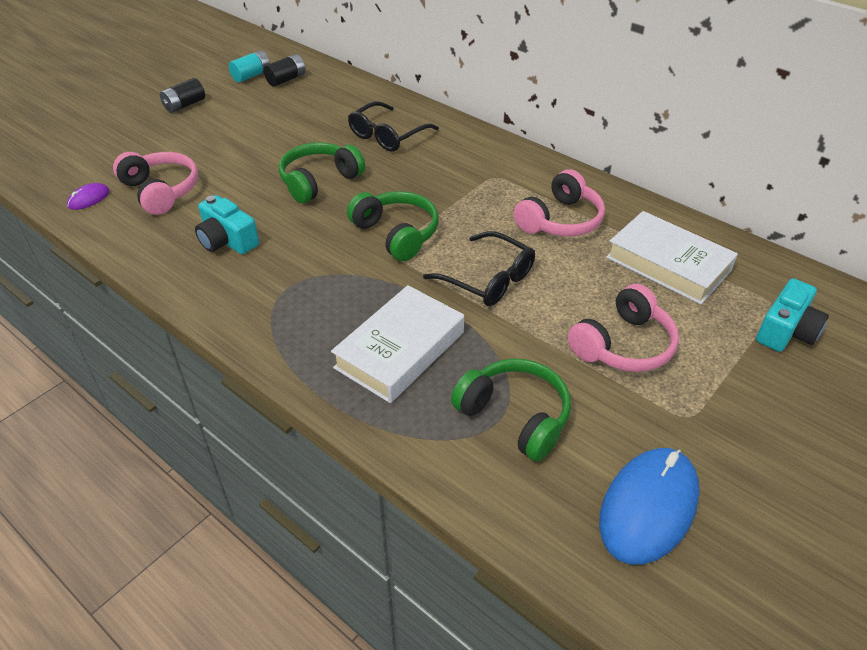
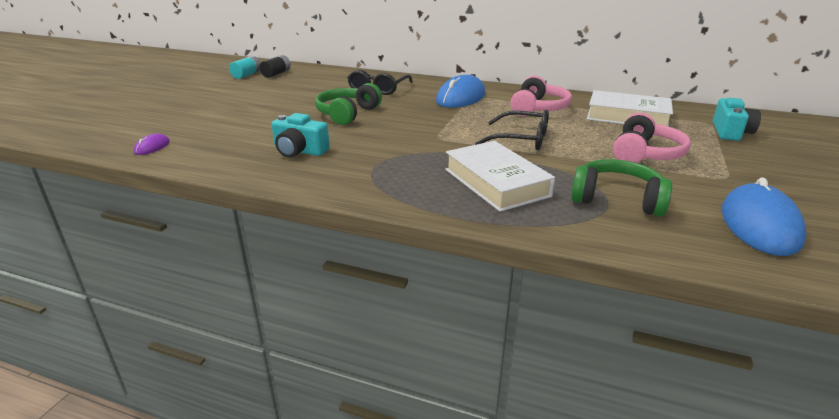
camera: 20 degrees left, 15 degrees down
(161, 191) = (218, 135): pink headphones -> none
(184, 105) = (202, 93): black battery -> none
(396, 234) = (432, 129): green headphones -> none
(400, 350) = (496, 182): white book -> white book turned 45 degrees counterclockwise
(477, 175) = (461, 97): none -> blue mouse

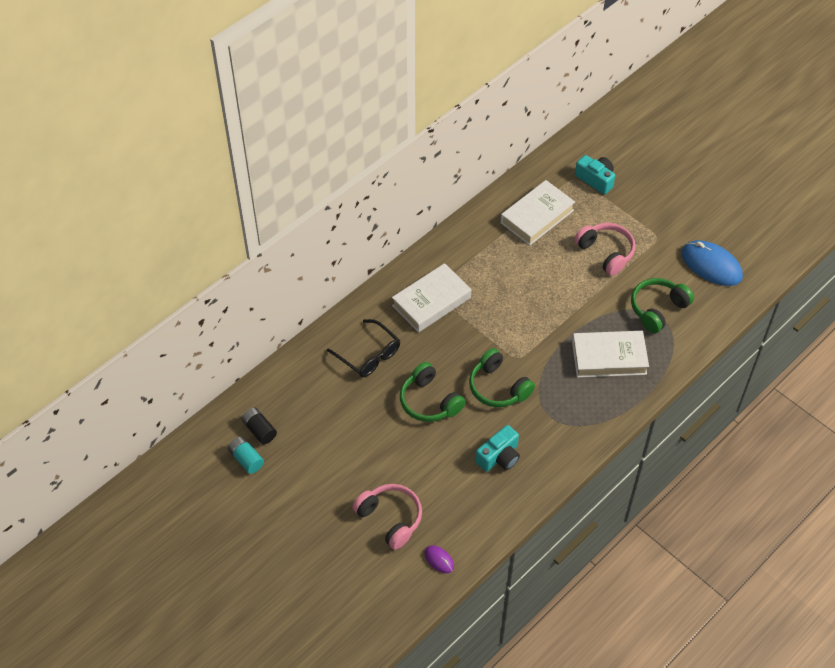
camera: 65 degrees left, 25 degrees up
(390, 136) = (498, 387): none -> green headphones
(461, 97) = (431, 302): blue mouse -> white book
(520, 139) = (547, 308): black glasses -> none
(538, 108) = (489, 262): pink headphones -> pink headphones (390, 518)

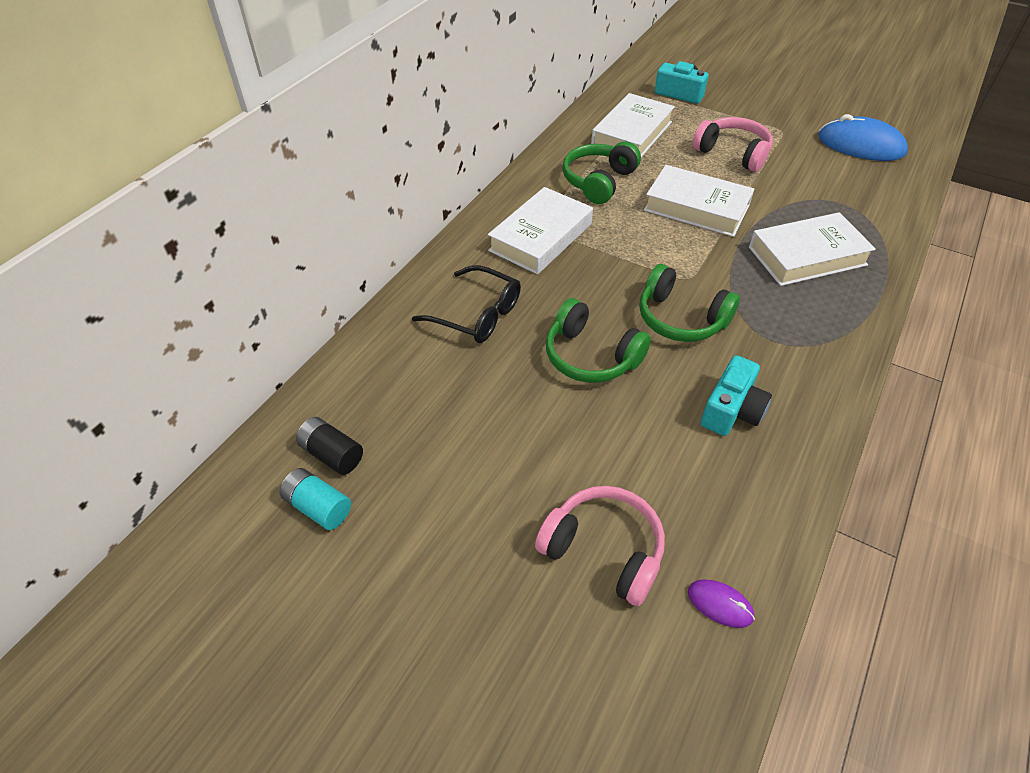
camera: 15 degrees left, 5 degrees down
(552, 299) = (696, 207): none -> white book
(657, 309) = (831, 195): green headphones -> green headphones (598, 181)

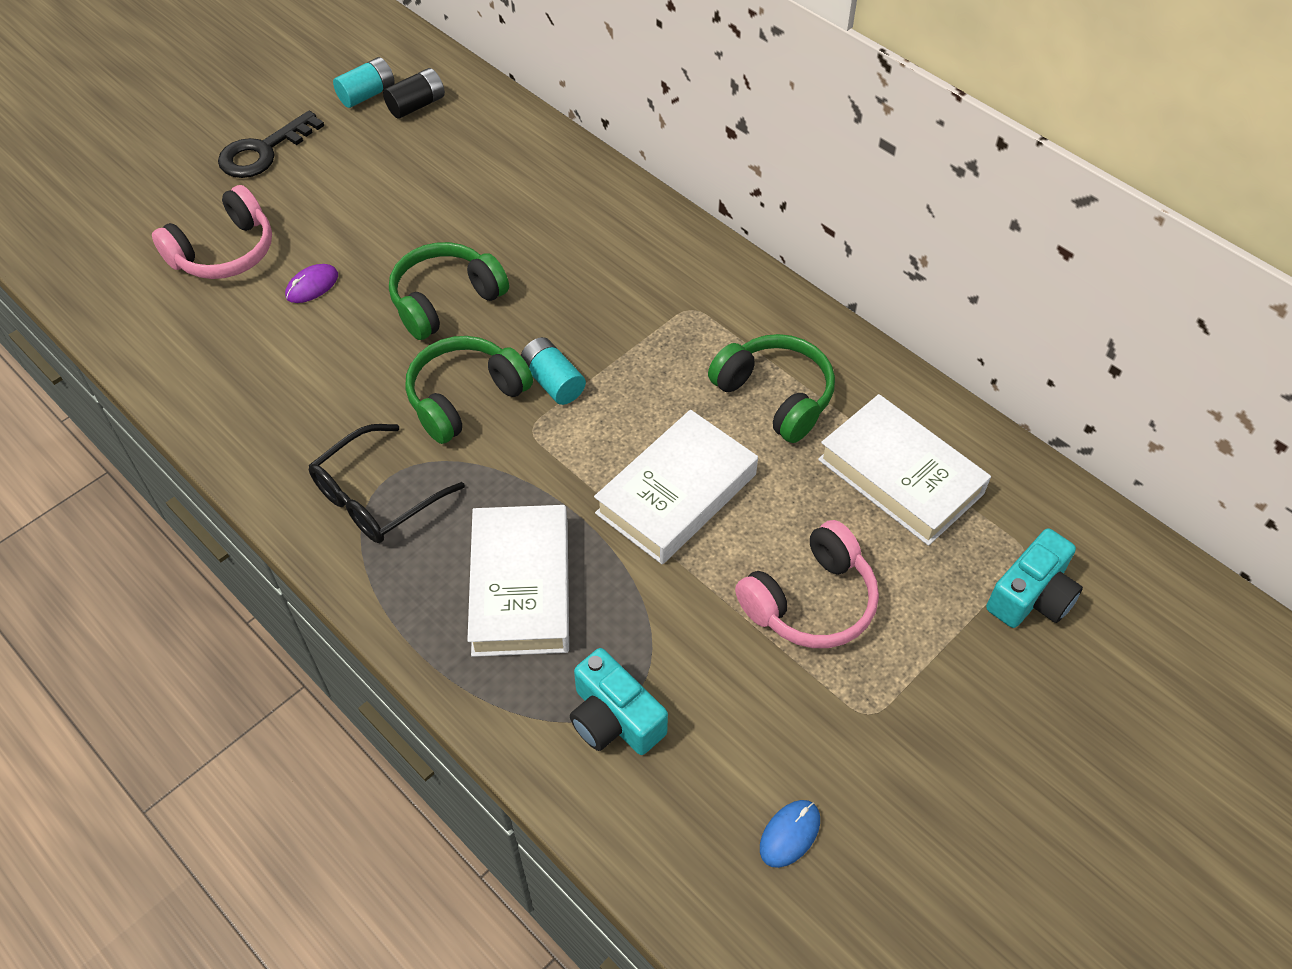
camera: 105 degrees right, 5 degrees up
(438, 578) = (263, 152): none -> black key
(476, 314) = (551, 222): black glasses -> black glasses (377, 496)
(541, 237) = (667, 304): white book -> none
(640, 277) = (553, 382): none -> turquoise battery
(720, 604) = (132, 311): purple mouse -> purple mouse (312, 286)
(732, 410) = (313, 395): turquoise camera -> turquoise camera (614, 718)
(860, 145) = (789, 834): blue mouse -> blue mouse, size x0.46

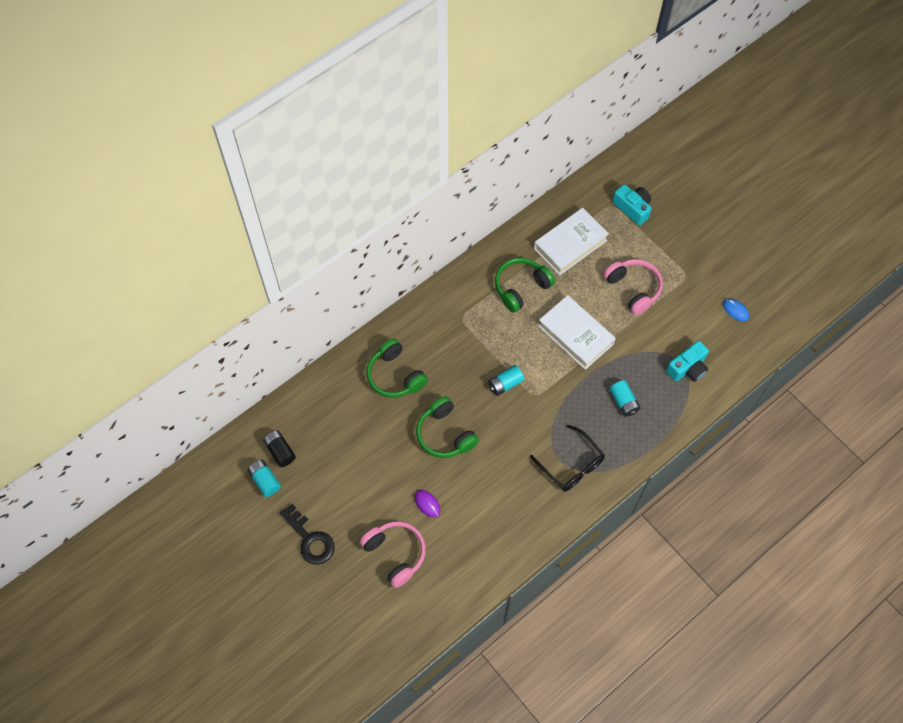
camera: 85 degrees left, 10 degrees up
(465, 398) = (512, 425): green headphones -> green headphones (395, 376)
(521, 587) = (623, 402): white book -> turquoise battery

